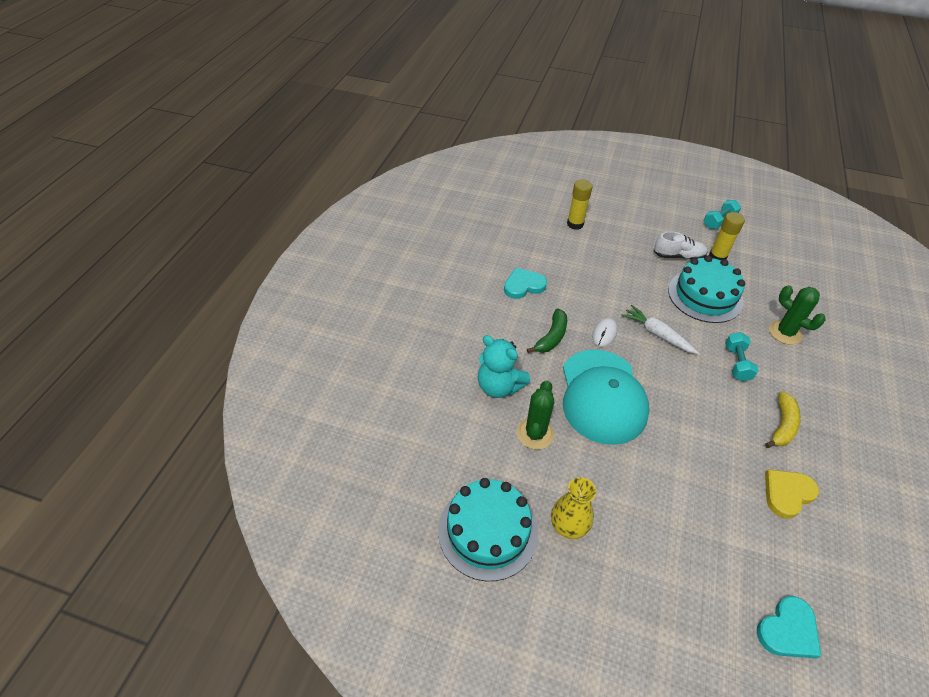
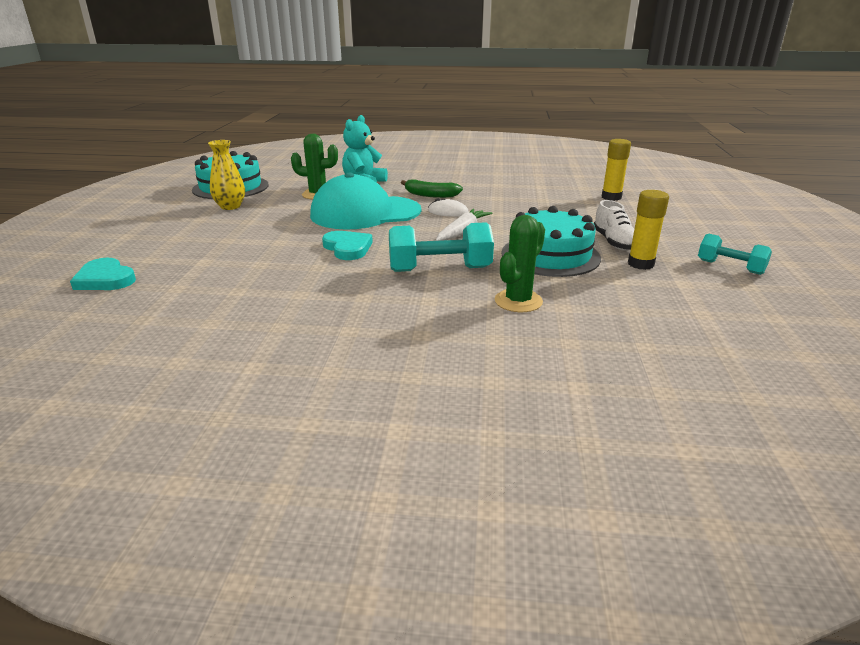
camera: 80 degrees right, 20 degrees down
(523, 285) = (492, 184): turquoise heart -> turquoise heart (348, 248)
(737, 363) = (440, 269): turquoise dumbbell -> turquoise dumbbell, size x1.62
(782, 425) = (349, 290): yellow banana -> none
(787, 493) = (252, 287): yellow heart -> none

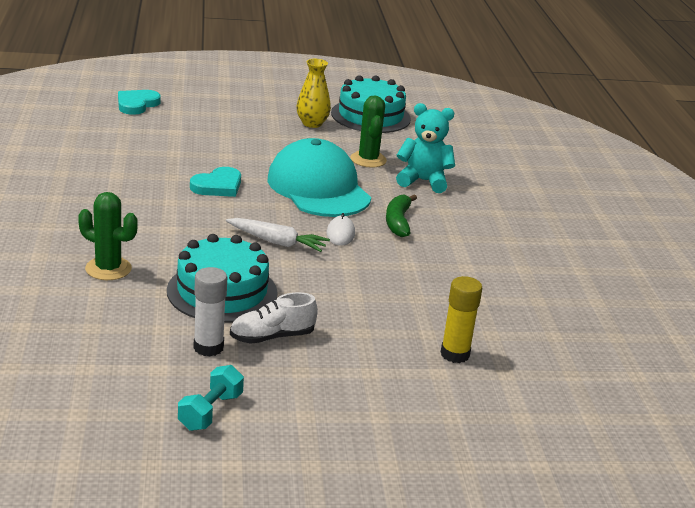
camera: 75 degrees right, 0 degrees up
(440, 269) = (175, 231): turquoise dumbbell -> none
(640, 264) = (208, 347): yellow glue stick -> white glue stick

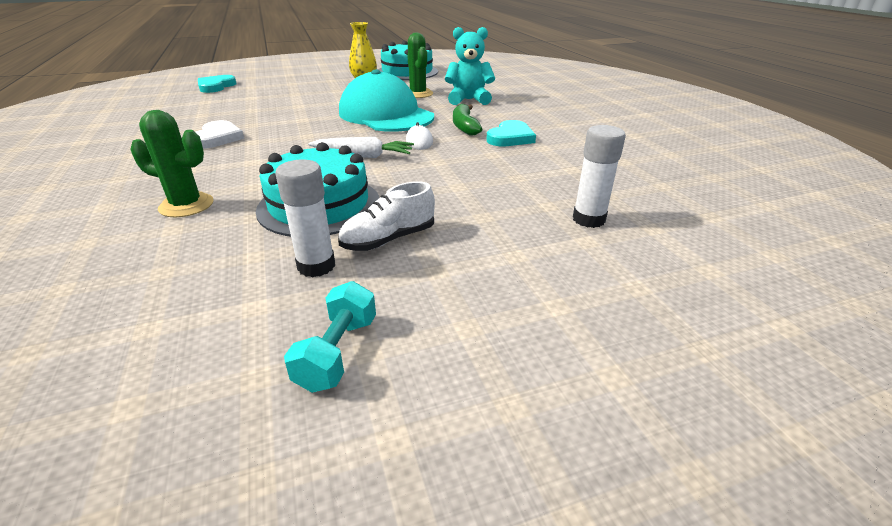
camera: 10 degrees left, 5 degrees up
(137, 190) = (218, 138): none -> white heart
(218, 186) = (296, 125): turquoise heart -> turquoise heart (510, 137)
(455, 354) = (588, 219): yellow glue stick -> white glue stick

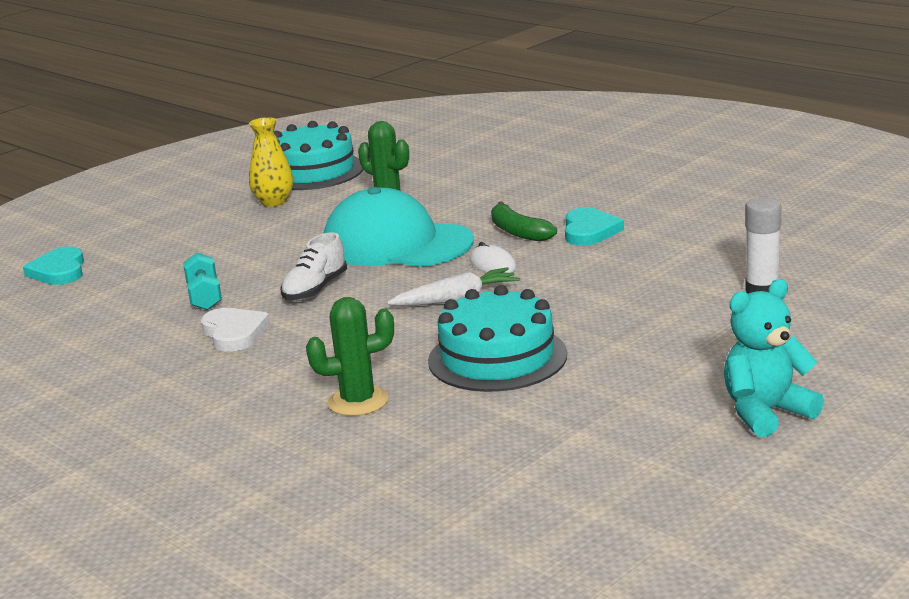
camera: 25 degrees left, 10 degrees down
(316, 266) = (581, 399): white glue stick -> none
(337, 352) = (688, 437): turquoise dumbbell -> turquoise dumbbell (204, 296)
(388, 239) = (611, 361): white shoe -> white shoe (315, 289)
(468, 100) = (470, 194): turquoise teddy bear -> turquoise teddy bear (766, 413)

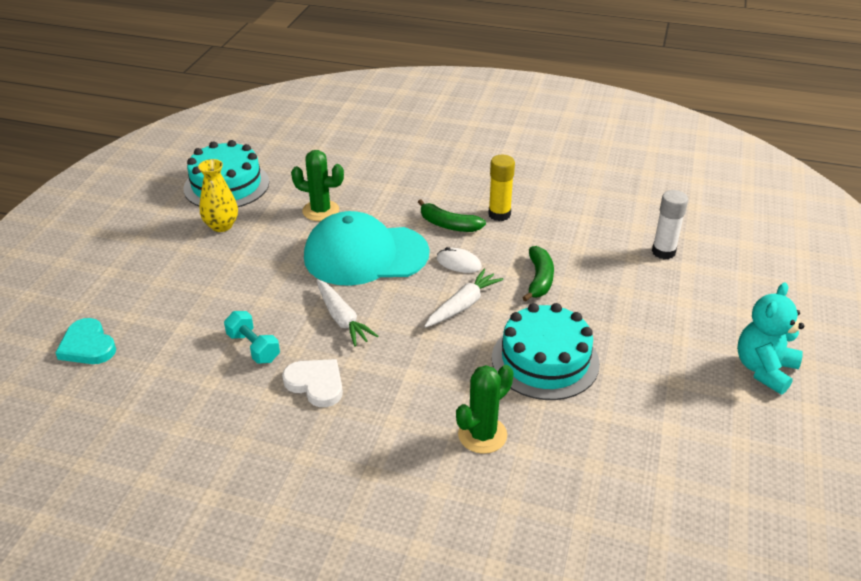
camera: 30 degrees left, 15 degrees up
(315, 289) = (342, 319): white shoe -> white carrot
(572, 291) = (539, 279): none -> green banana
(589, 231) = (499, 214): turquoise heart -> yellow glue stick

